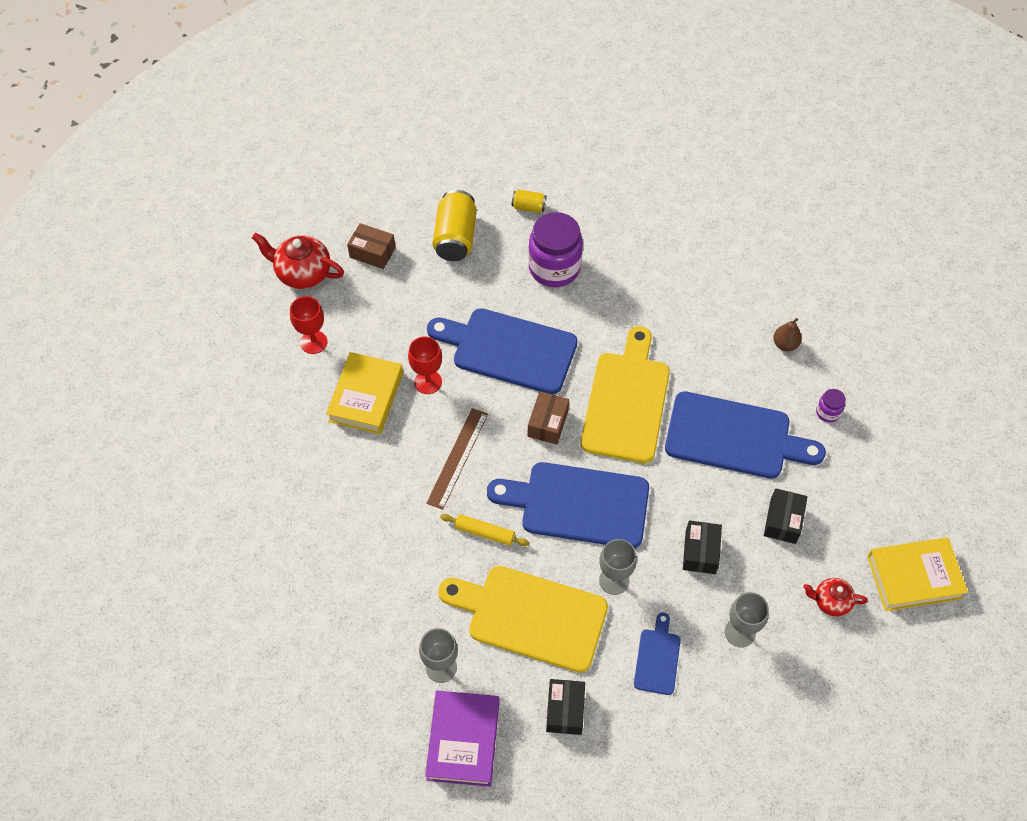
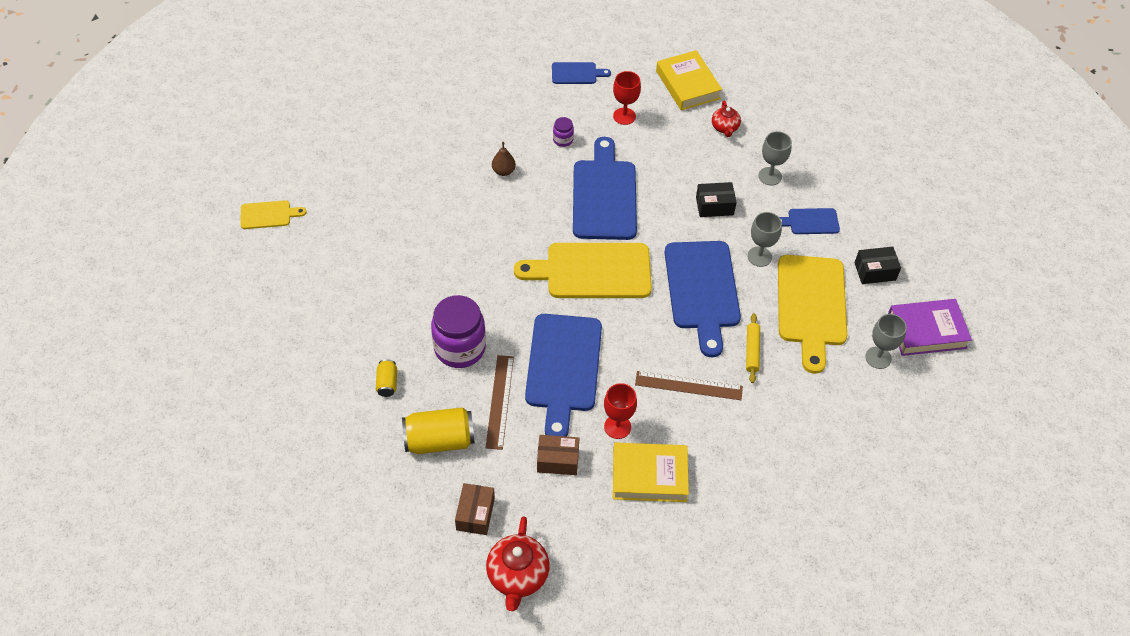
camera: 105 degrees left, 5 degrees down
(313, 342) = (601, 540): red goblet -> red goblet (624, 116)
(484, 290) = (500, 401): none -> brown ruler
(548, 423) = (632, 324): brown box -> brown box (557, 460)
(751, 138) = (268, 215): none -> yellow cutting board
(783, 521) = (669, 159): black box -> none
(942, 450) = (576, 73): none -> blue cutting board

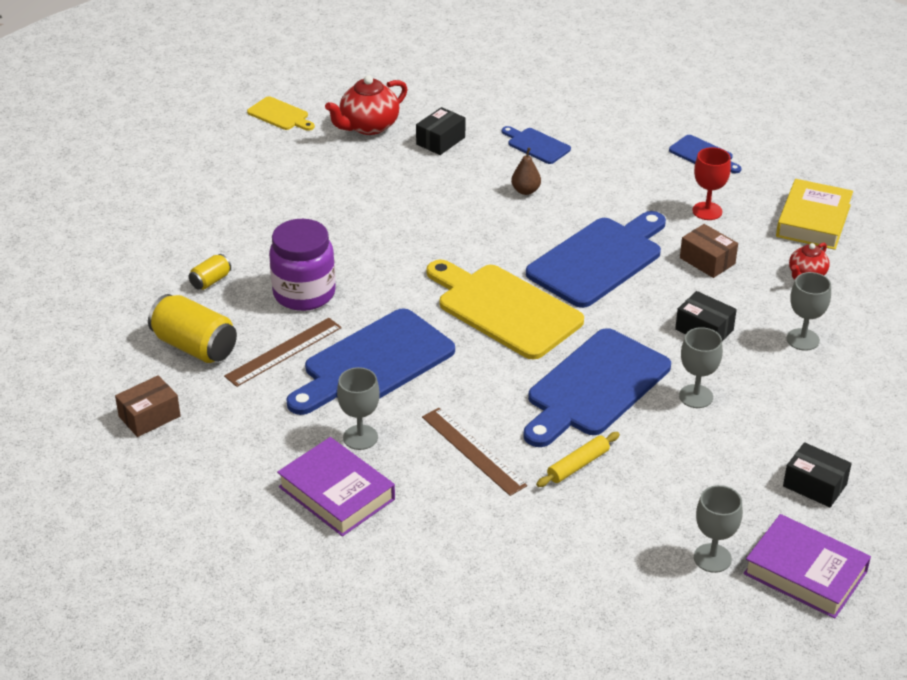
camera: 45 degrees right, 15 degrees down
(404, 166) = (440, 141): none -> black box
(517, 576) = (119, 484): red teapot -> red teapot (368, 126)
(557, 460) = (272, 426): brown box -> brown box (707, 261)
(563, 140) = (617, 197): purple jar -> none
(617, 427) = (360, 437): red goblet -> grey goblet
(649, 475) = (337, 493): yellow book -> purple book
(810, 222) = (797, 401): blue cutting board -> blue cutting board (536, 145)
(811, 305) = (697, 469): yellow cutting board -> none

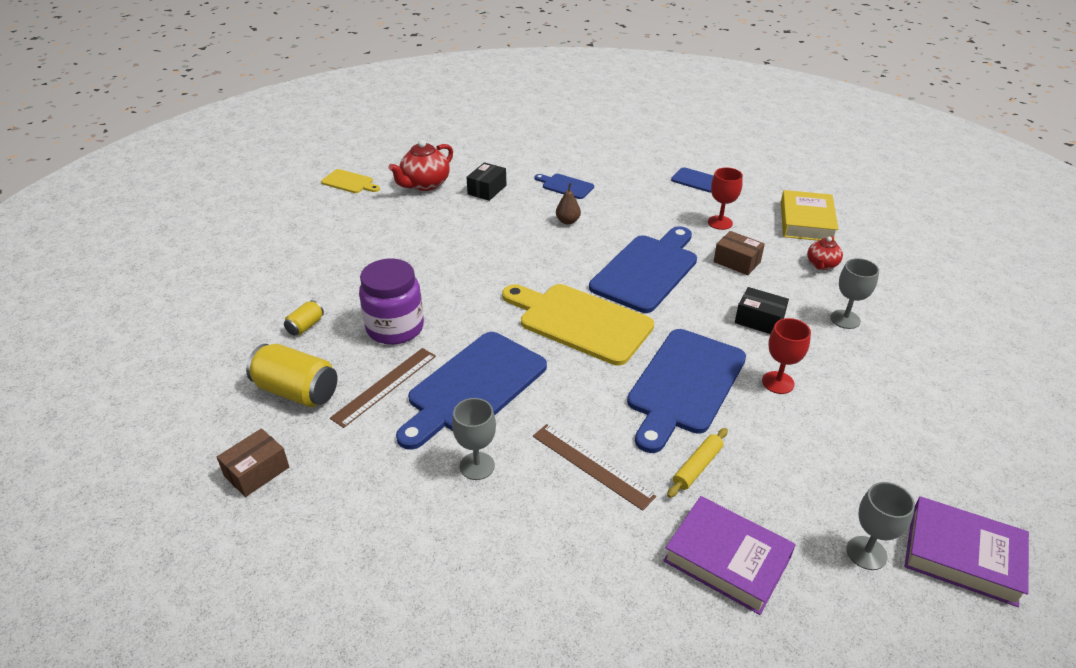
camera: 10 degrees left, 0 degrees up
(337, 493) = (465, 533): purple book -> purple book (727, 559)
(696, 396) = (778, 382): grey goblet -> red goblet
(814, 485) = (923, 457): black box -> none

